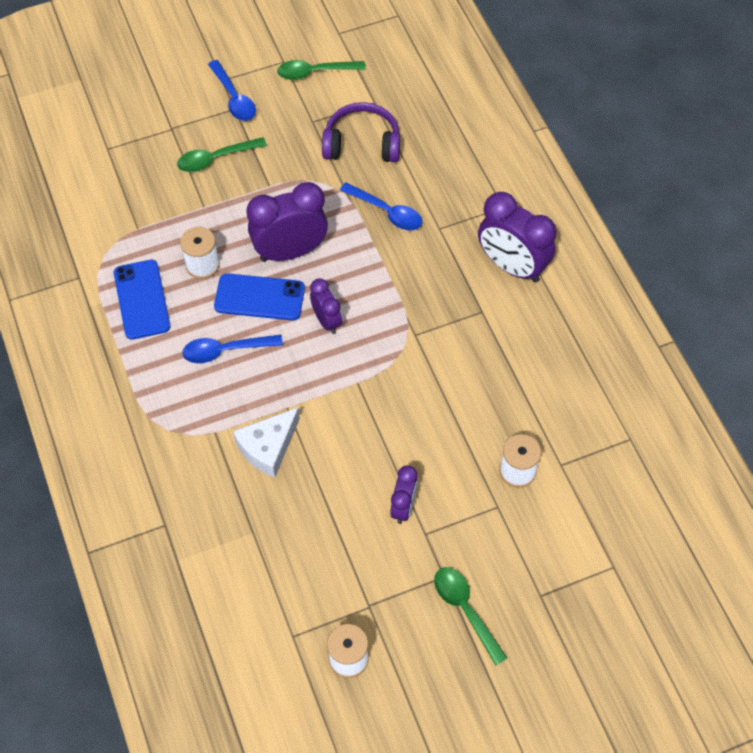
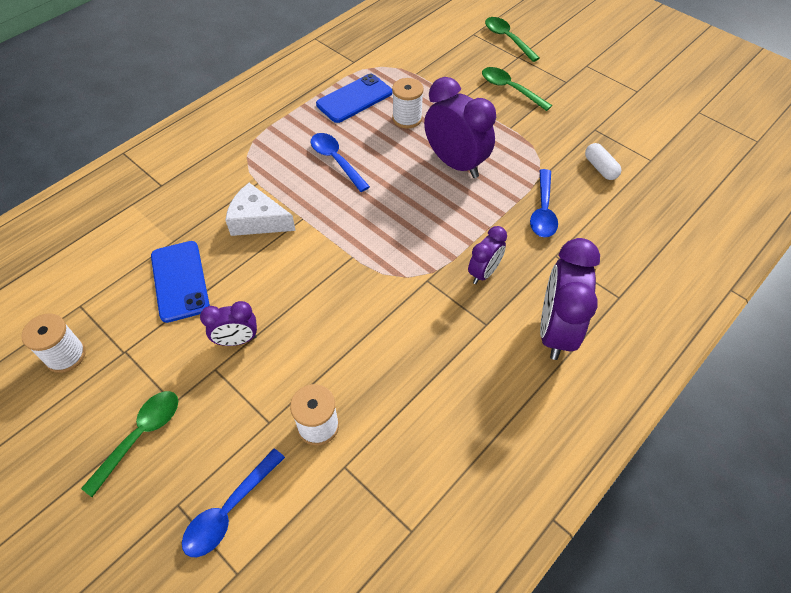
camera: 65 degrees right, 5 degrees down
(234, 98) = (575, 78): blue spoon -> blue spoon (229, 510)
(259, 297) = (398, 162): blue phone -> blue phone (180, 281)
(314, 72) = (644, 112): green spoon -> green spoon (507, 39)
(326, 321) = (402, 212): purple clock -> purple clock (484, 272)
(362, 143) = (600, 168): purple headphones -> white capsule

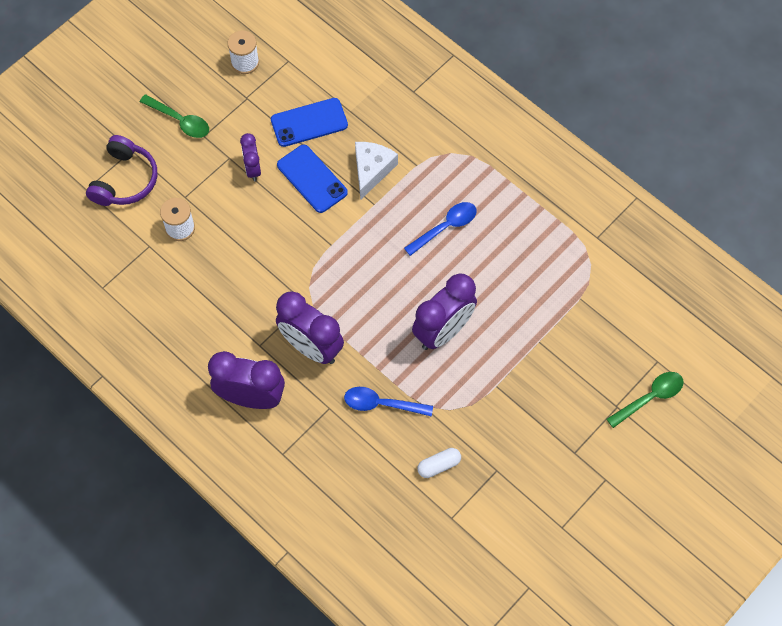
camera: 90 degrees right, 10 degrees up
(229, 510) = (125, 180): blue spoon -> purple headphones
(354, 99) = (535, 240): blue phone -> blue phone (312, 179)
(407, 118) = (507, 289): white spool -> none
(484, 272) = (311, 347): purple clock -> purple clock, size x1.82
(510, 89) = (558, 392): green spoon -> none

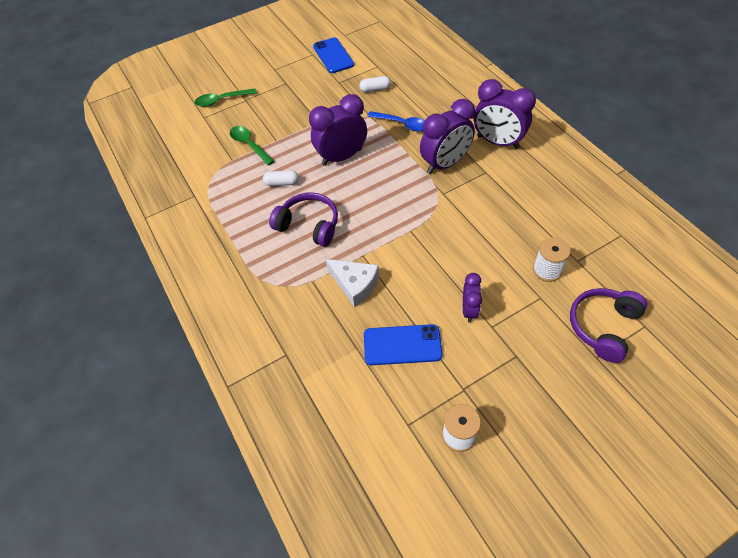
camera: 160 degrees left, 10 degrees down
(180, 121) = (541, 379): green spoon -> green spoon (249, 145)
(311, 347) = (445, 164): purple clock -> purple clock turned 90 degrees clockwise
(312, 179) = (413, 288): blue phone -> blue phone (333, 56)
(372, 170) = (355, 285): white cheese -> white cheese turned 90 degrees counterclockwise
(445, 227) = (309, 225): blue spoon -> purple headphones
(501, 276) = (282, 183): none -> white capsule

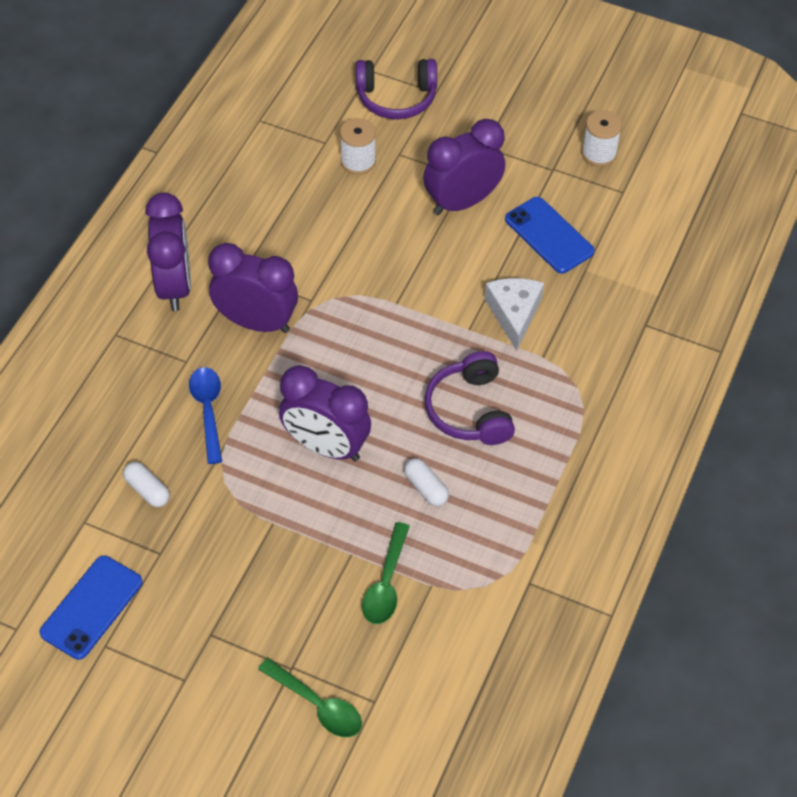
camera: 130 degrees left, 0 degrees up
(469, 310) = (462, 202): purple clock -> purple clock, size x1.82

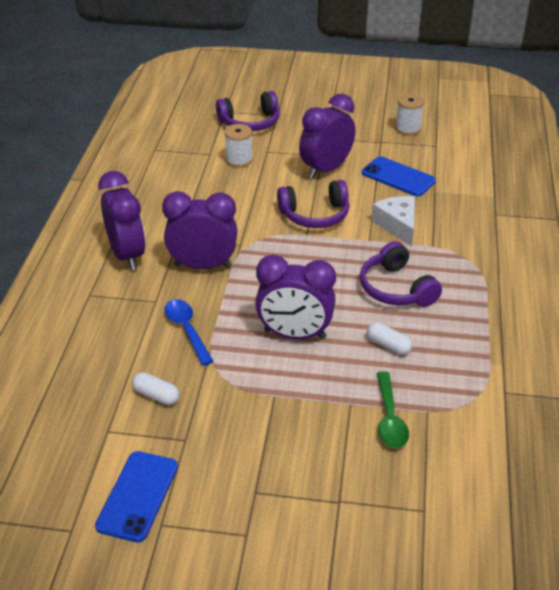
camera: 15 degrees left, 15 degrees down
(317, 705) = (376, 525): green spoon -> none
(418, 274) = (315, 215): none -> purple headphones

